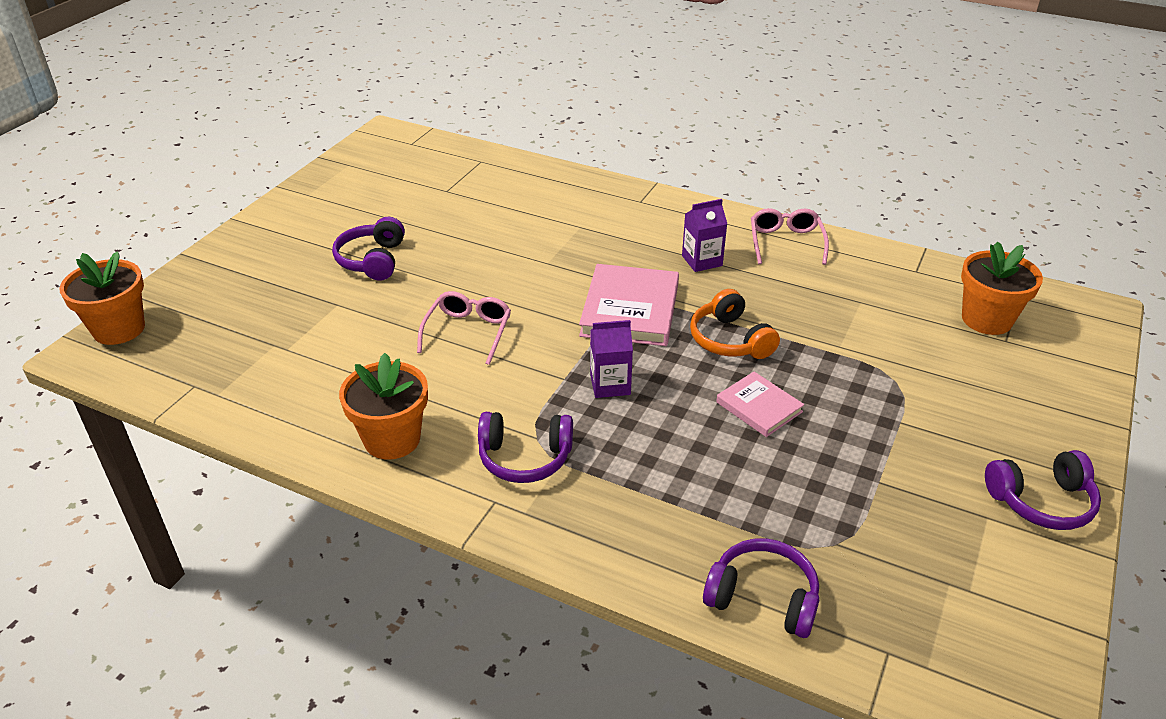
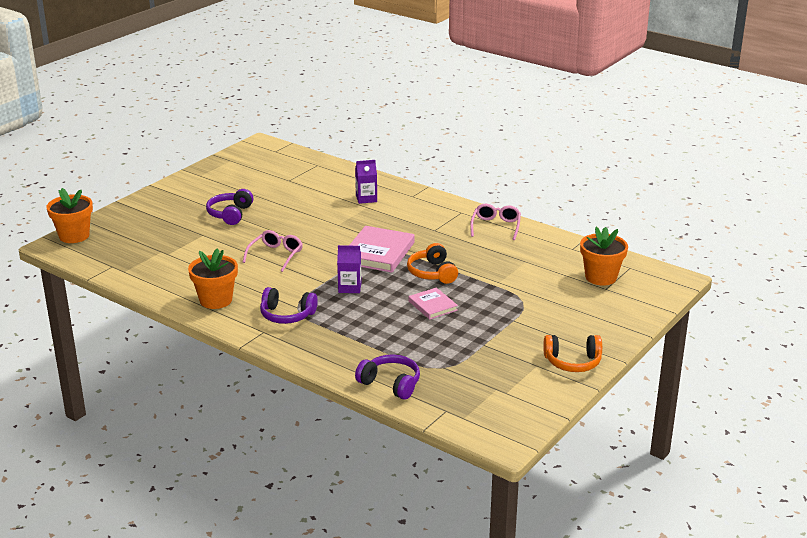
camera: 10 degrees right, 10 degrees down
(702, 261) = (436, 231): purple carton -> purple carton (366, 198)
(1041, 502) = (573, 362): purple headphones -> orange headphones

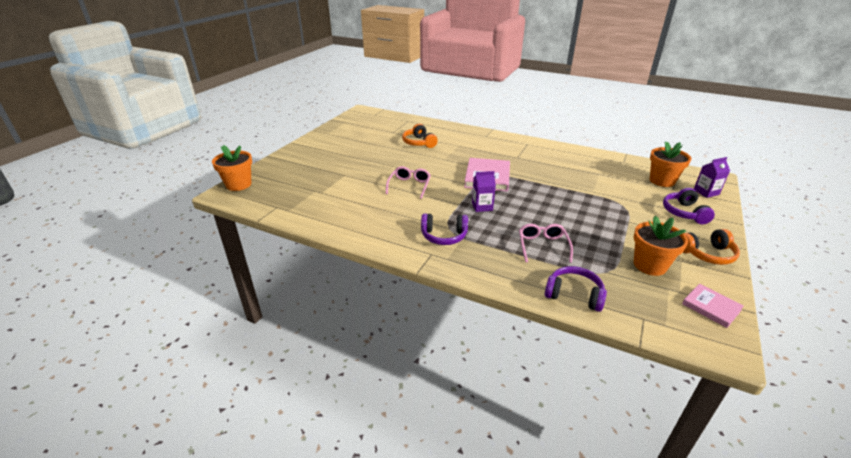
camera: 10 degrees left, 5 degrees up
(216, 300) = (376, 228): orange flower pot -> orange flower pot (650, 265)
(230, 214) = (360, 158): purple headphones -> purple headphones (684, 213)
(366, 198) = (454, 140): purple carton -> purple carton (706, 192)
(432, 273) = (538, 189): orange headphones -> orange headphones (419, 143)
(432, 306) = (557, 215): pink book -> pink book (711, 307)
(496, 226) = (558, 151): pink glasses -> pink glasses (542, 246)

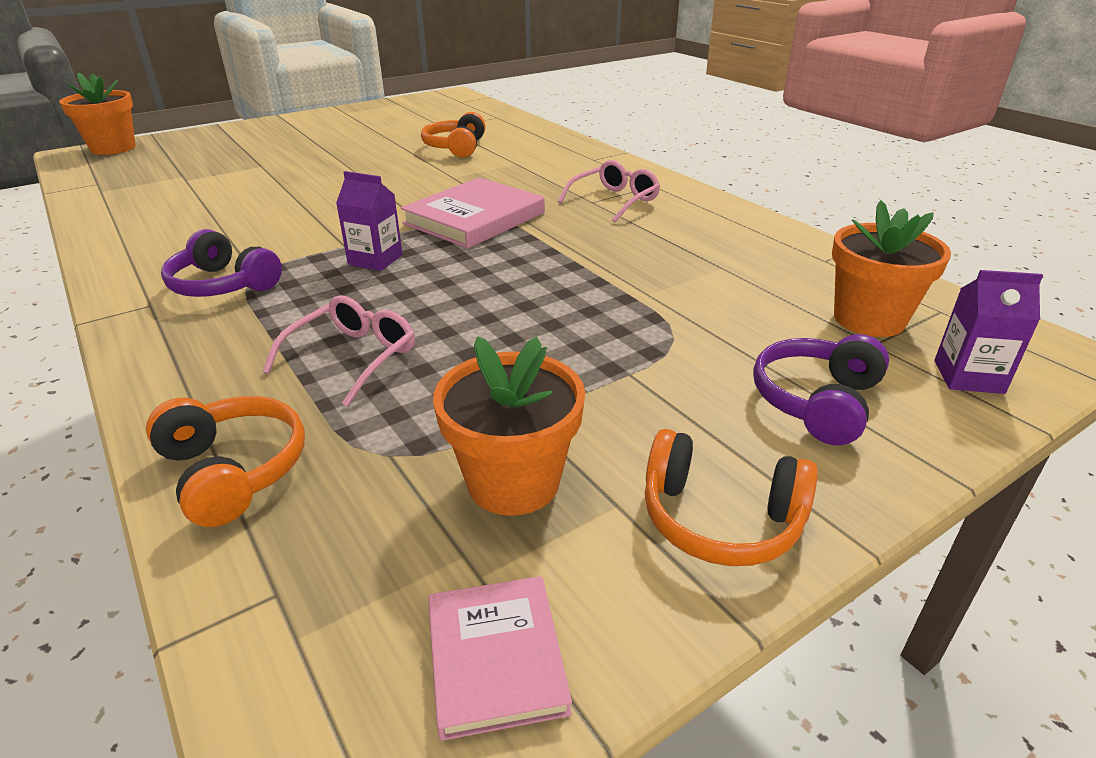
camera: 30 degrees right, 0 degrees up
(409, 186) = (321, 200): pink glasses -> pink glasses (614, 201)
(574, 295) = (234, 470): purple headphones -> orange headphones

